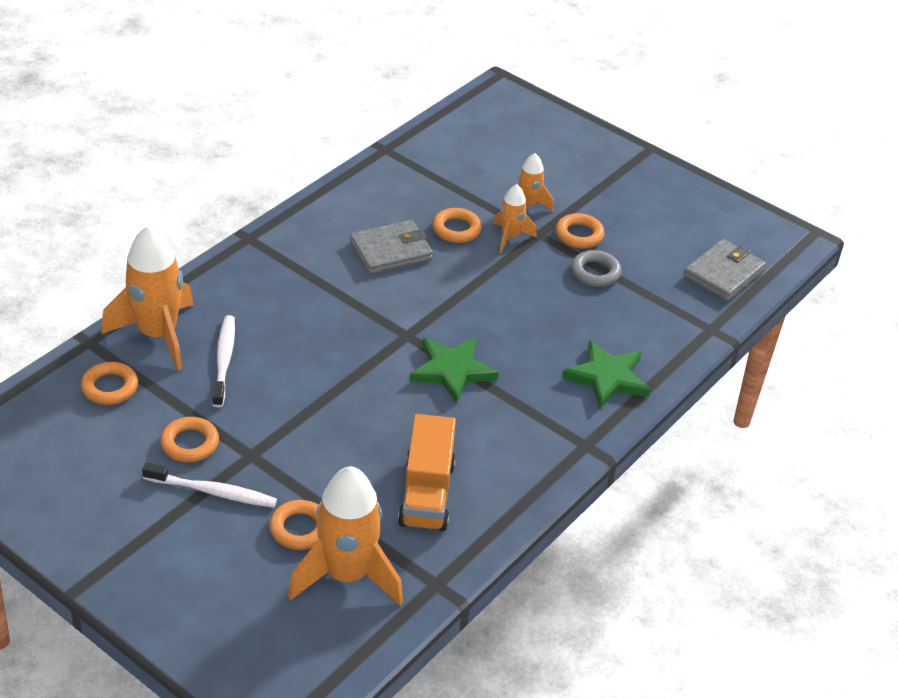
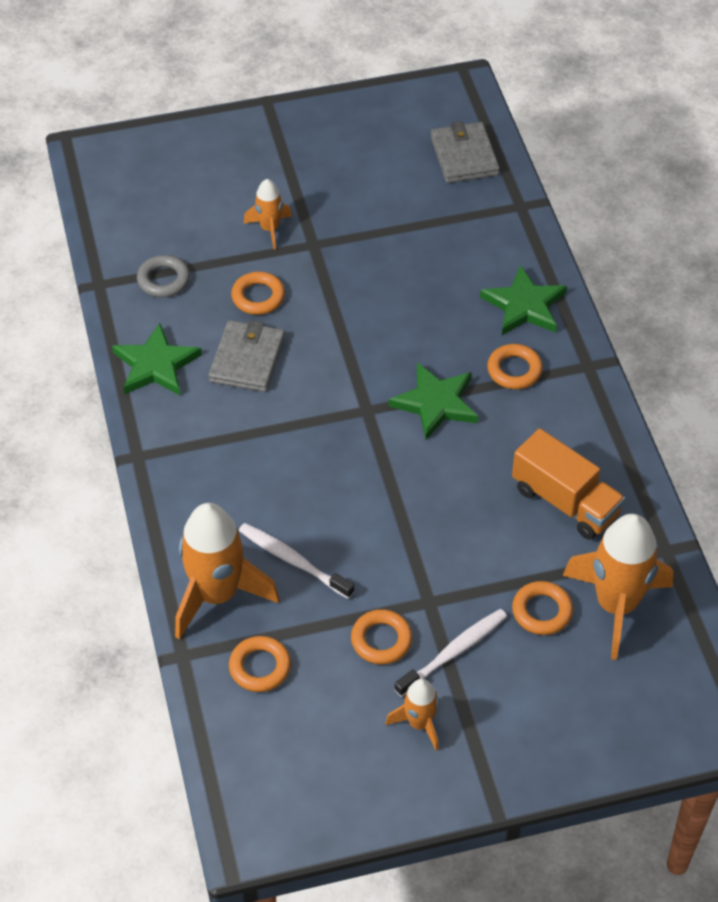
camera: 50 degrees left, 10 degrees up
(339, 209) = (156, 365): none -> green star
(510, 237) = (301, 266): orange rocket -> orange rocket (419, 723)
(579, 235) = (338, 218): orange ring -> orange ring (514, 370)
(595, 272) = (394, 236): grey ring -> grey ring (163, 280)

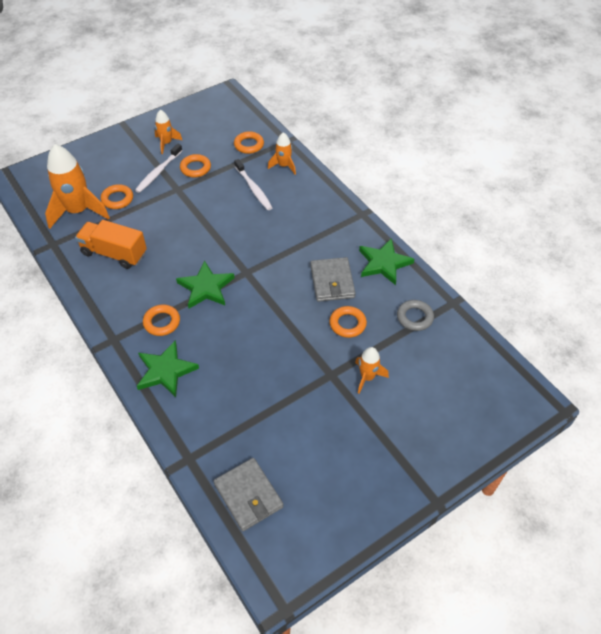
camera: 160 degrees right, 0 degrees up
(217, 595) = (283, 166): orange rocket -> orange rocket, size x0.52
(293, 560) = (253, 188): white toothbrush -> white toothbrush turned 45 degrees clockwise

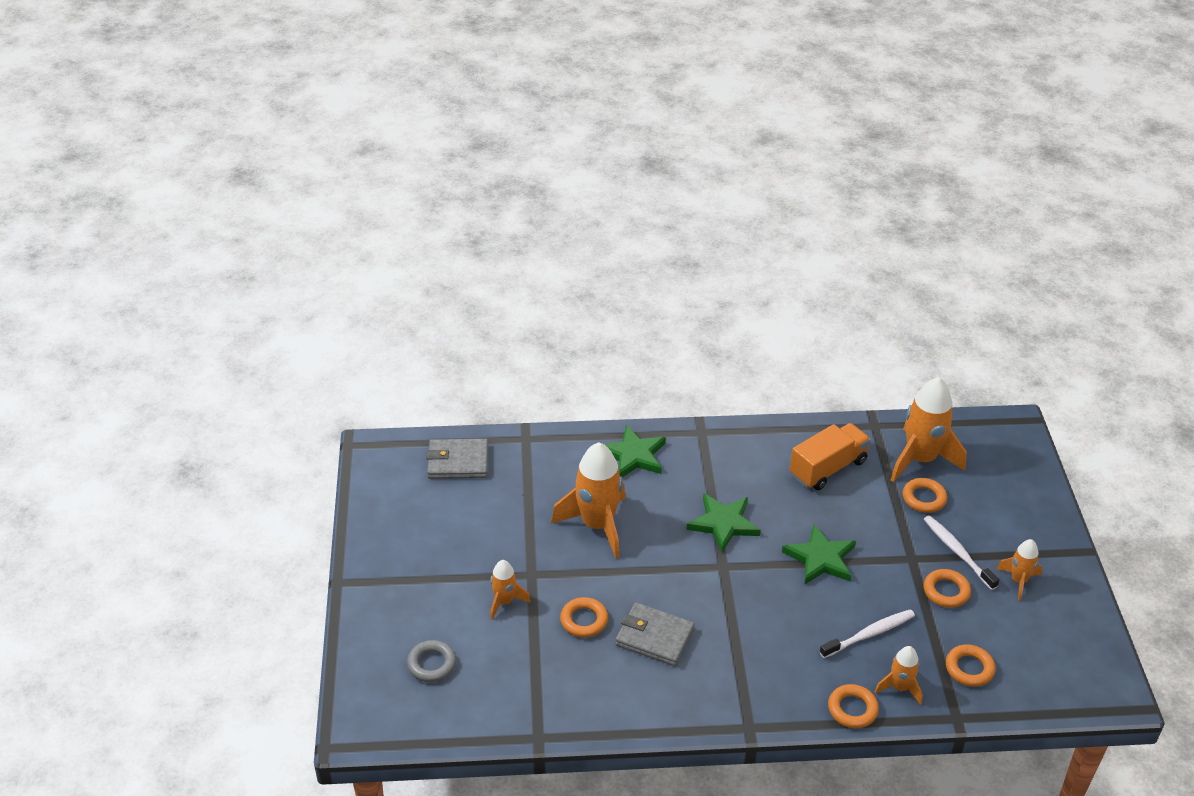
camera: 120 degrees right, 10 degrees down
(162, 322) = (698, 473): orange ring -> orange ring (852, 709)
(253, 188) = (869, 634): white toothbrush -> white toothbrush turned 150 degrees clockwise
(256, 358) = (597, 525): none -> orange rocket
(383, 263) = (648, 703): green star -> green star (820, 558)
(414, 317) = (546, 686): grey ring -> grey ring (432, 664)

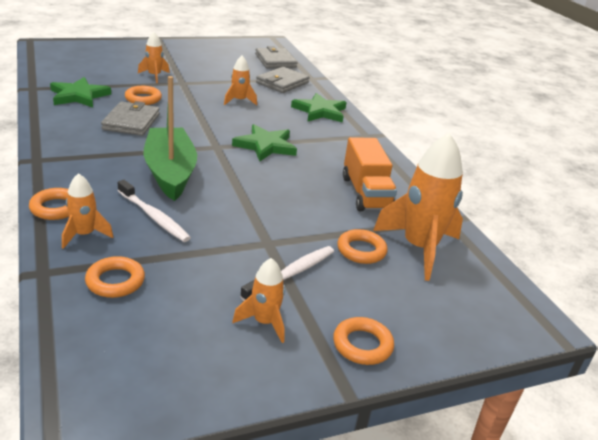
camera: 70 degrees right, 10 degrees down
(432, 664) = (96, 59): grey ring -> none
(540, 471) = (282, 83): none -> grey wallet
(597, 525) = (239, 101): orange rocket -> orange rocket, size x0.52
(782, 613) = (170, 172): none -> green boat
(820, 558) = (245, 190): green star -> green star (79, 96)
(827, 468) = (366, 193): orange truck -> orange truck turned 45 degrees clockwise
(946, 591) = (228, 265): orange ring -> orange ring (362, 345)

